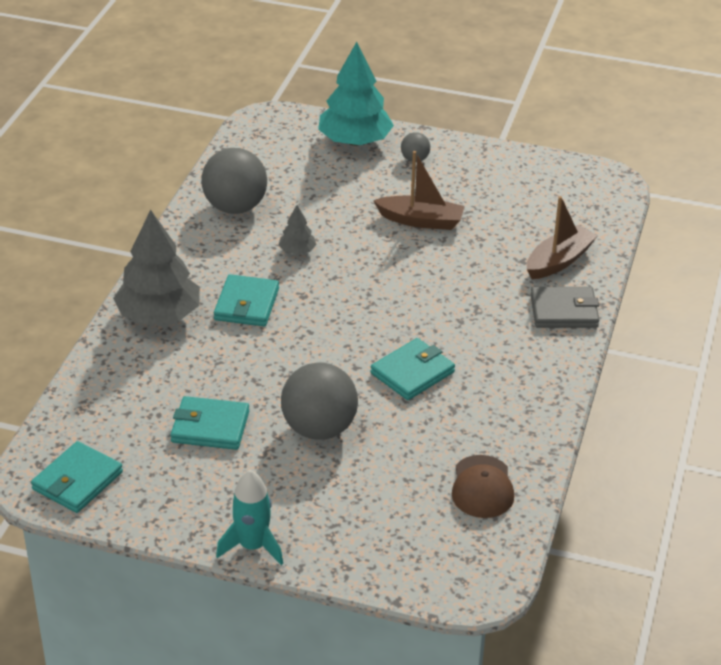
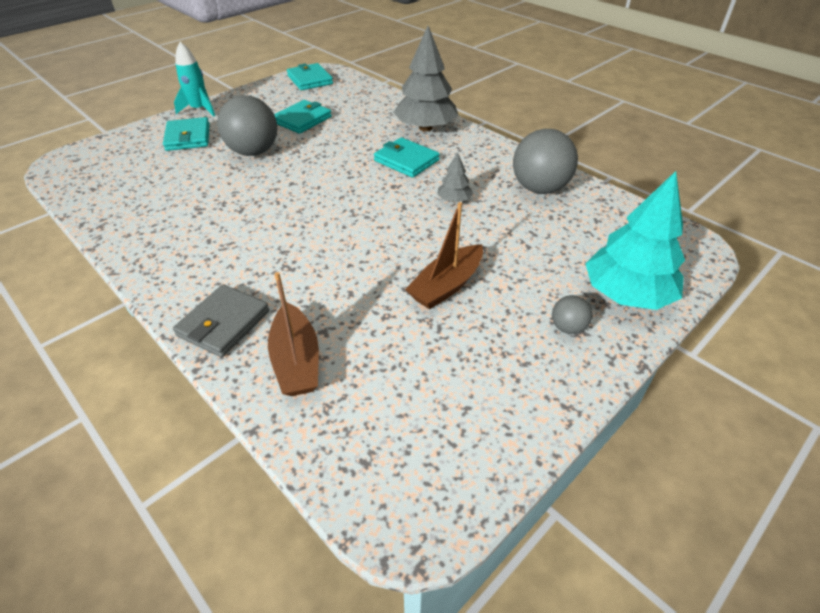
camera: 120 degrees right, 5 degrees up
(412, 373) = (256, 204): turquoise wallet -> turquoise wallet (188, 137)
(482, 487) = (119, 193): brown cap -> none

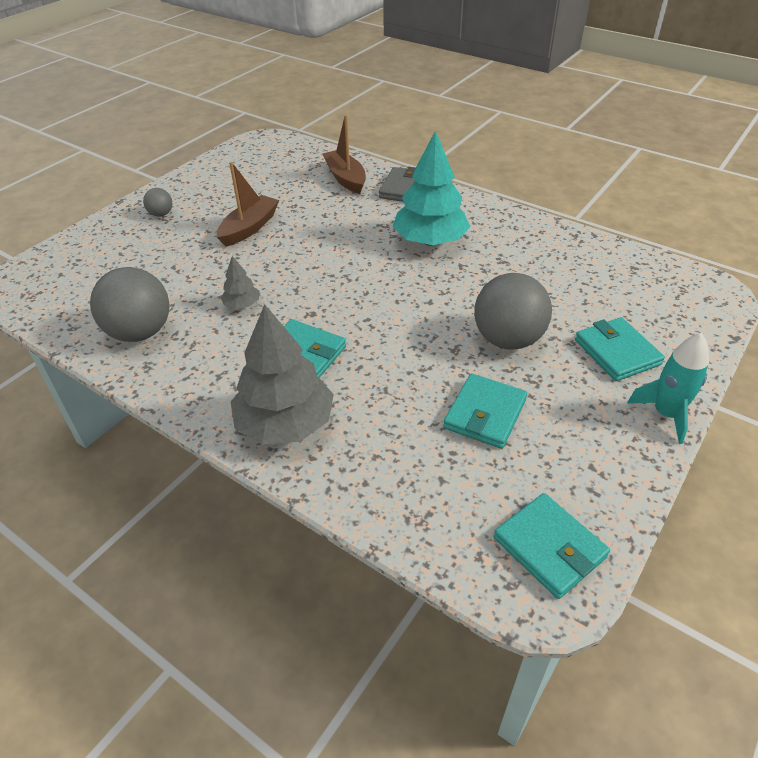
camera: 170 degrees right, 0 degrees up
(627, 294) = (103, 239): turquoise tree -> turquoise tree (430, 241)

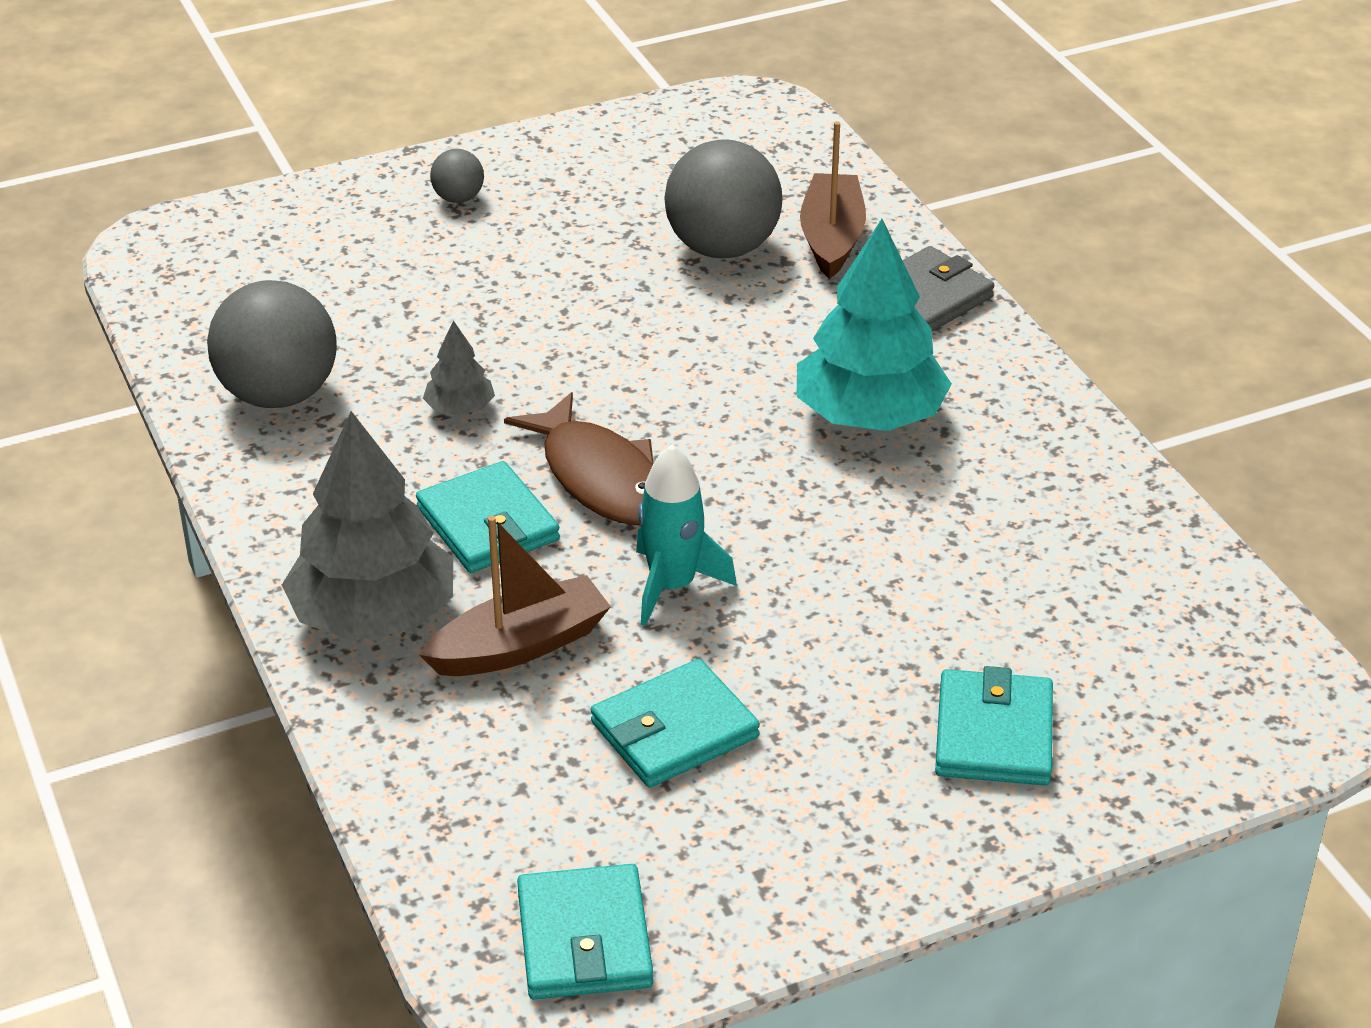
camera: 30 degrees right, 5 degrees down
(249, 228) = (580, 277): brown boat -> brown boat (519, 646)
(338, 310) = (599, 477): none -> brown fish
(508, 339) = (829, 637): grey ball -> grey ball (722, 248)
(666, 414) = (964, 858): turquoise rocket -> turquoise rocket (672, 586)

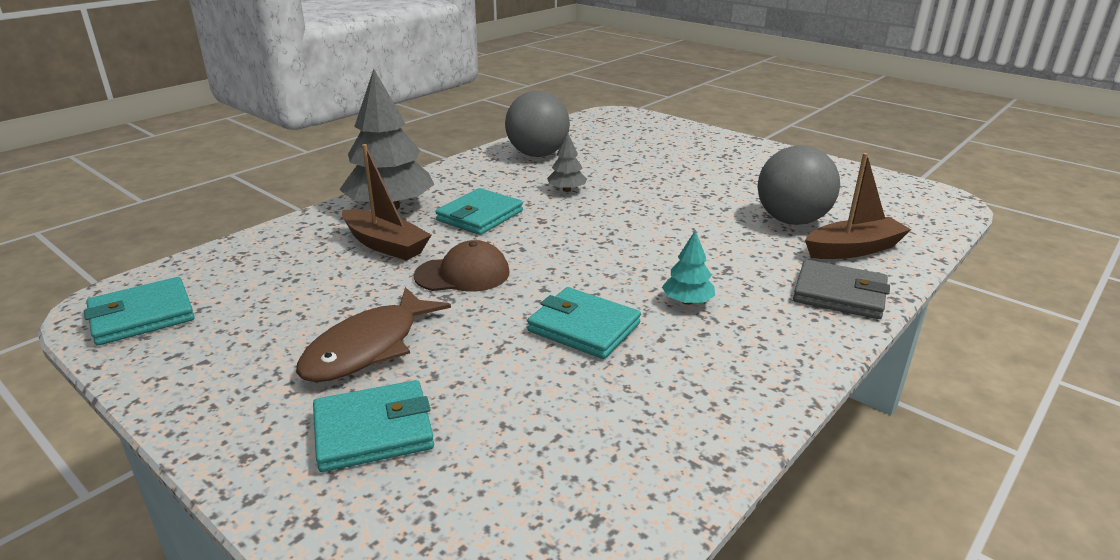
camera: 65 degrees right, 10 degrees down
(458, 198) = (733, 154): grey ball -> none
(599, 477) = (543, 234): brown fish -> brown fish (368, 347)
(672, 586) = (463, 274): turquoise rocket -> brown cap
(674, 730) = (332, 303): turquoise wallet -> turquoise wallet (584, 327)
(869, 416) = (687, 301): turquoise tree -> turquoise tree, size x0.46

